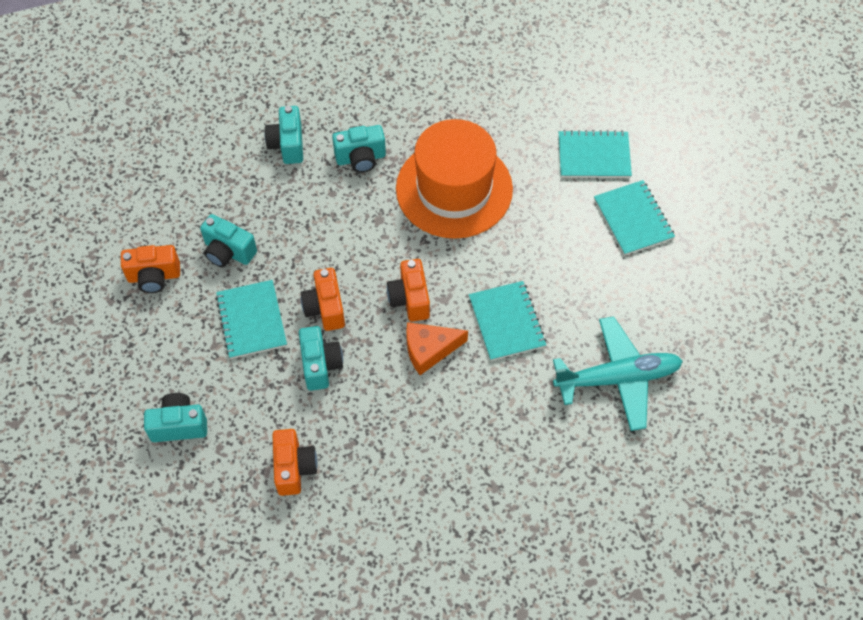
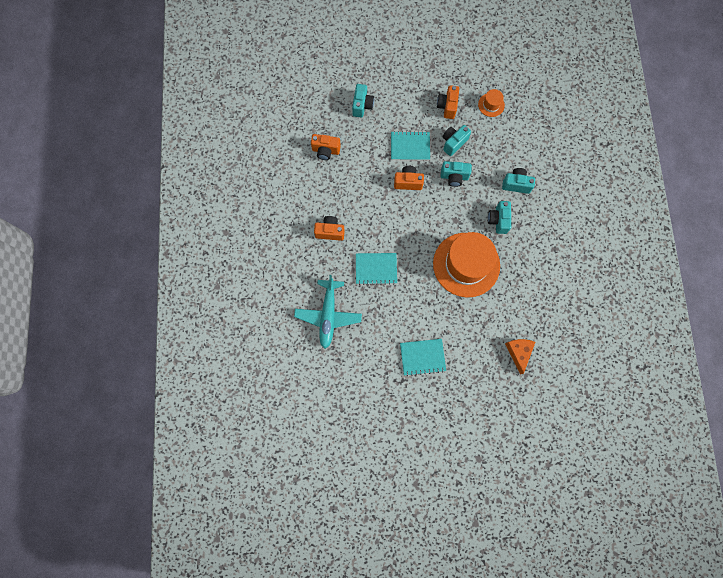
camera: 105 degrees right, 15 degrees up
(138, 208) = (491, 105): none -> orange hat
(320, 365) = (376, 173): turquoise camera -> turquoise camera (454, 177)
(410, 299) = (402, 224): orange camera -> orange camera (330, 232)
(429, 349) = (370, 226): orange cheese -> orange cheese (519, 352)
(594, 156) = (471, 349): turquoise notebook -> none

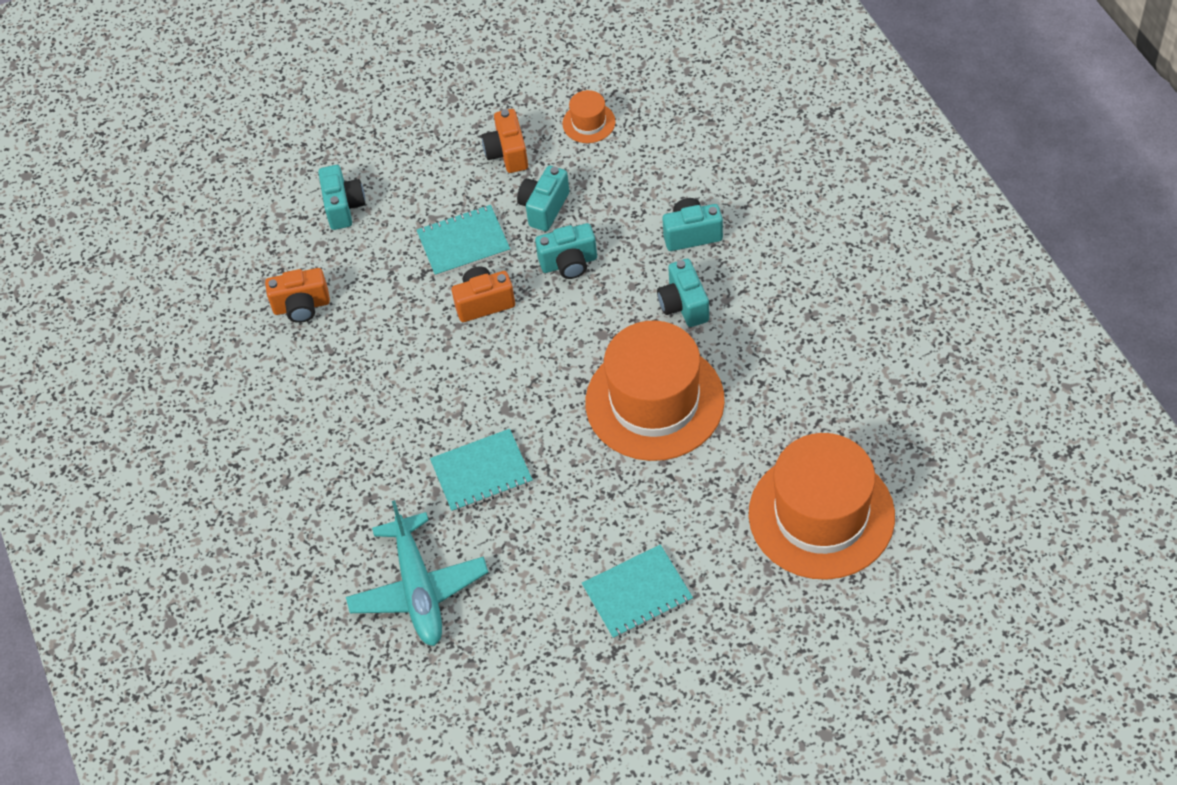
camera: 15 degrees left, 20 degrees down
(330, 232) = (364, 441): orange camera -> none
(519, 352) = (821, 515): orange cheese -> orange hat

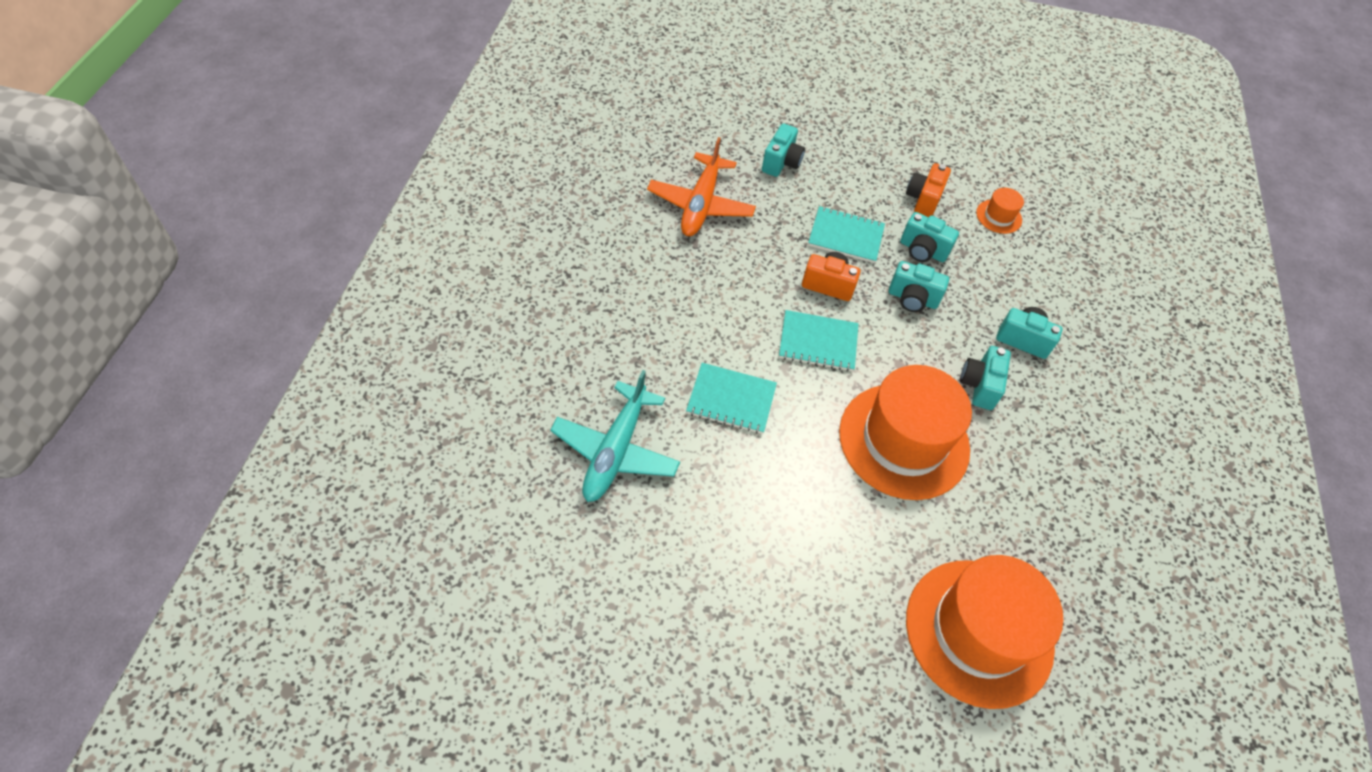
camera: 25 degrees right, 0 degrees up
(301, 306) = (700, 205): orange camera -> orange plane
(544, 208) = (922, 251): turquoise camera -> turquoise camera turned 120 degrees counterclockwise
(637, 593) = (776, 581): turquoise notebook -> turquoise notebook (818, 342)

